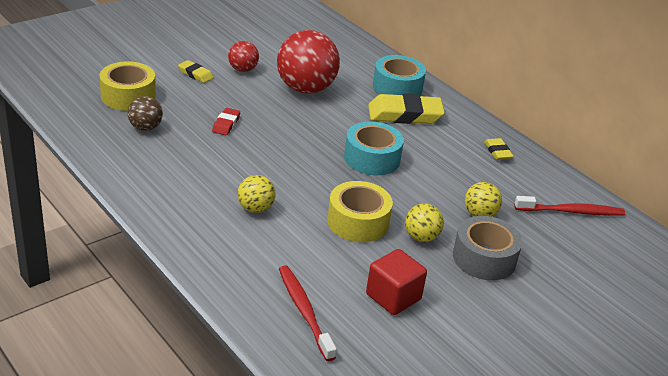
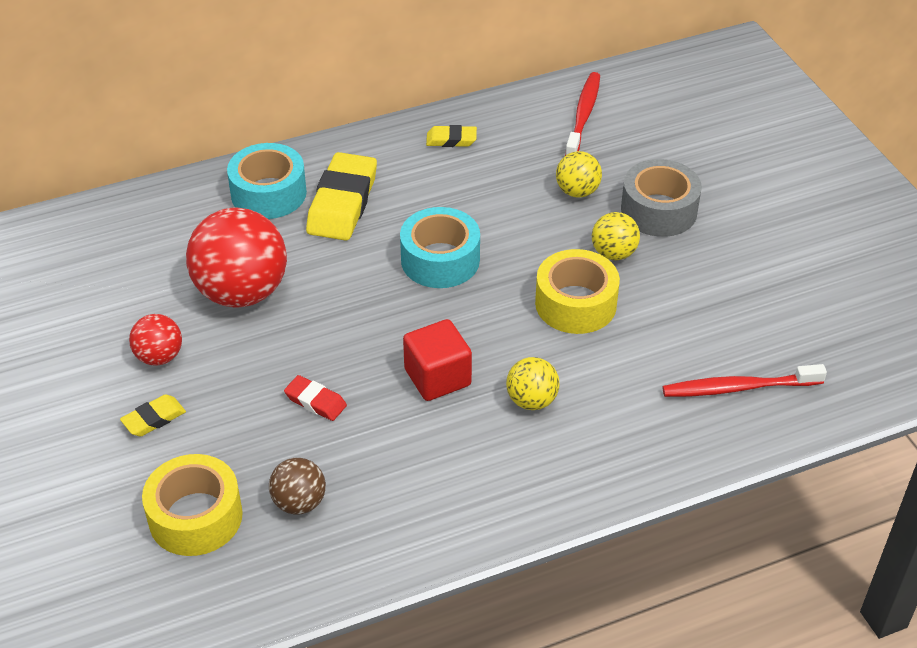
camera: 70 degrees left, 10 degrees up
(393, 297) = (719, 304): red cube -> red cube (437, 377)

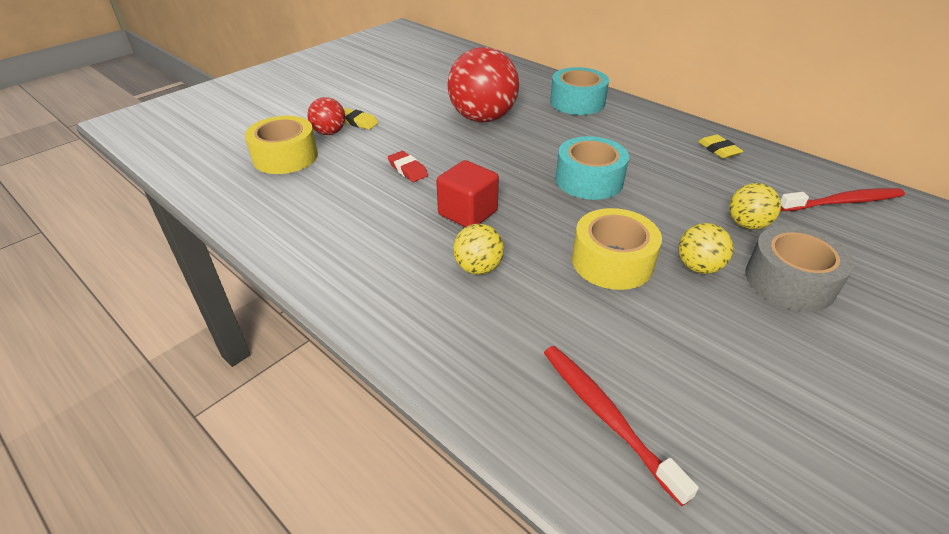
camera: 65 degrees right, 5 degrees down
(159, 357) = (408, 110): red ball -> red ball (329, 133)
(299, 502) = (313, 189): brown ball -> none
(315, 401) = (408, 170): red eraser -> red eraser turned 45 degrees counterclockwise
(342, 203) = (599, 128): yellow eraser -> none

